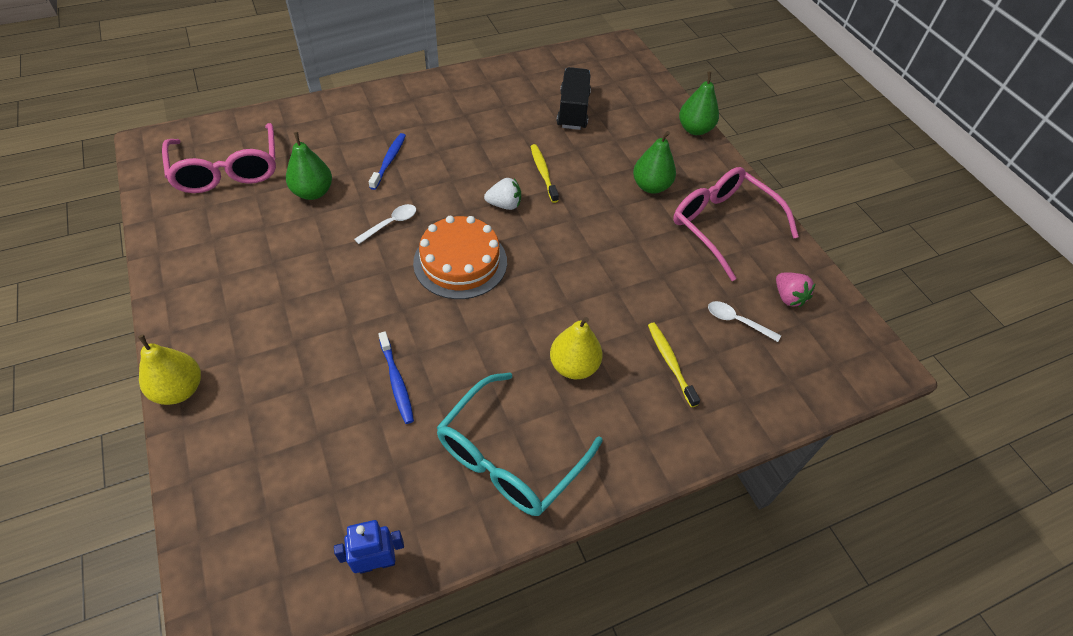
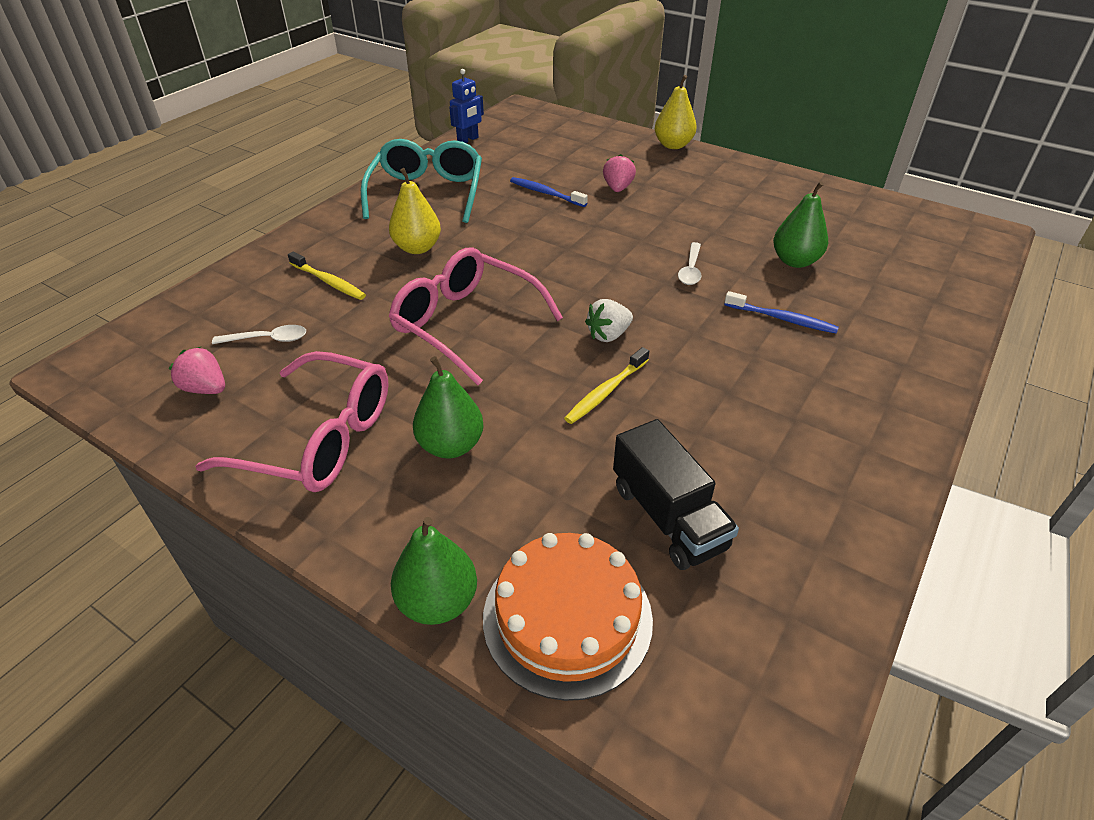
camera: 150 degrees right, 10 degrees down
(227, 170) = (891, 243): pink glasses -> pink glasses (465, 323)
(325, 348) = (617, 188): none -> pink strawberry
(389, 161) = (782, 319): blue toothbrush -> blue toothbrush turned 45 degrees counterclockwise
(460, 262) = (590, 270): orange cake -> orange cake (567, 617)
(543, 173) = (606, 392): yellow toothbrush -> yellow toothbrush turned 90 degrees clockwise

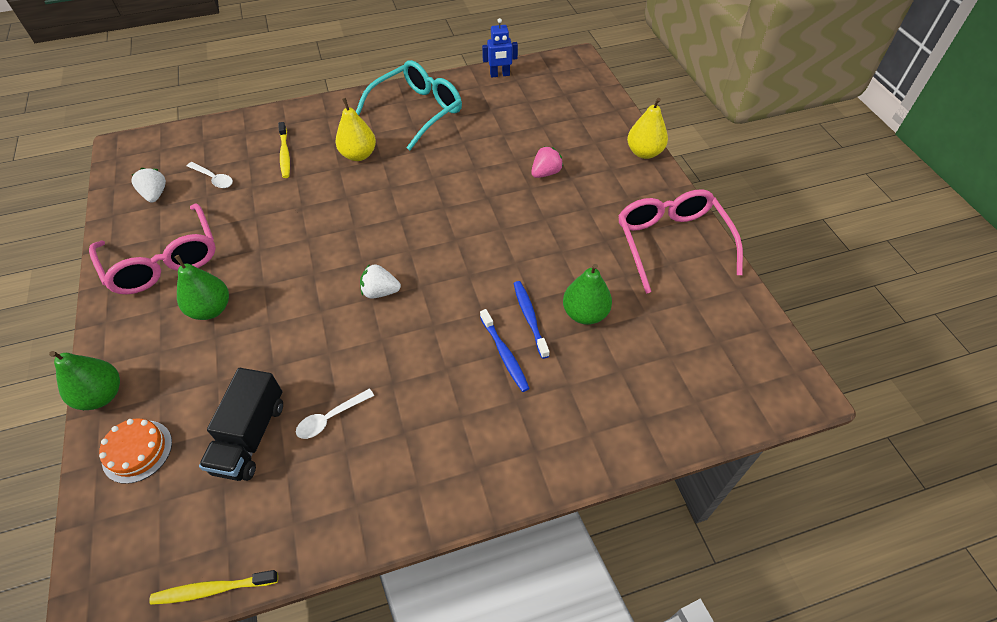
camera: 40 degrees right, 10 degrees up
(205, 388) = (155, 194): pink strawberry -> white strawberry
(465, 323) = (315, 230): pink glasses -> pink glasses (671, 242)
(546, 193) = (490, 151): blue toothbrush -> blue toothbrush (529, 318)
(567, 617) = (137, 451): orange cake -> orange cake, size x0.60
(606, 392) = (326, 331): yellow toothbrush -> yellow toothbrush (213, 589)
(690, 270) = (499, 274): white spoon -> white spoon (330, 418)

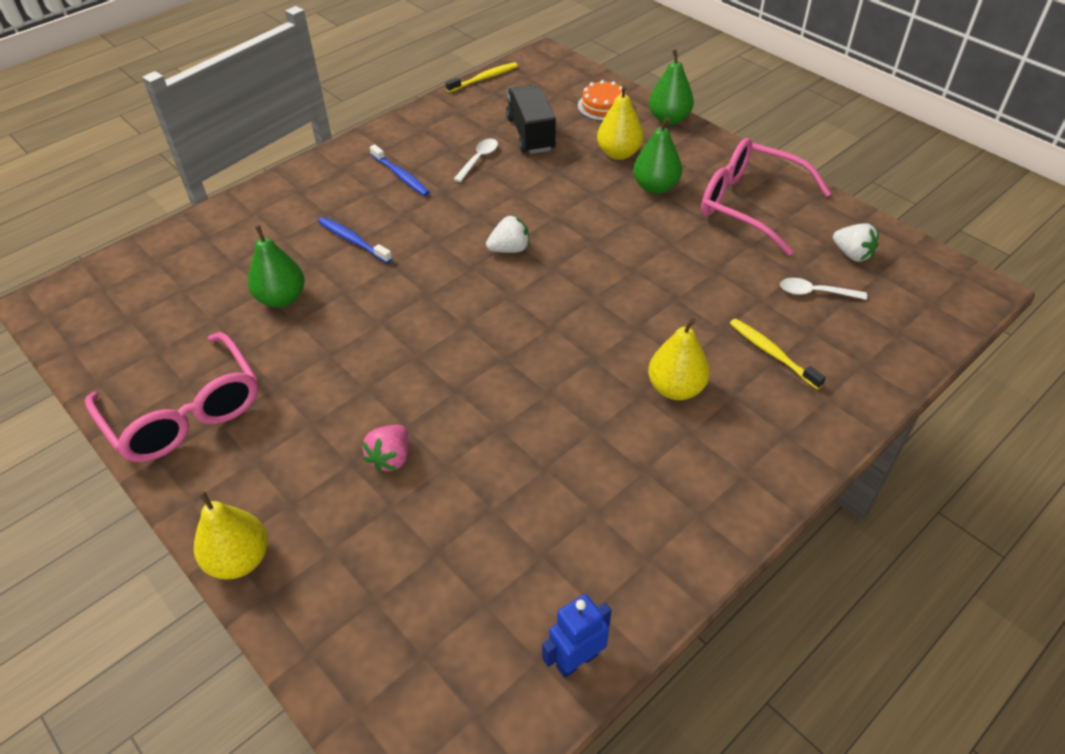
camera: 155 degrees right, 5 degrees down
(197, 366) = (618, 153): none -> yellow pear
(418, 111) = (659, 502): turquoise glasses -> none
(529, 318) = (340, 276): blue toothbrush -> blue toothbrush (401, 176)

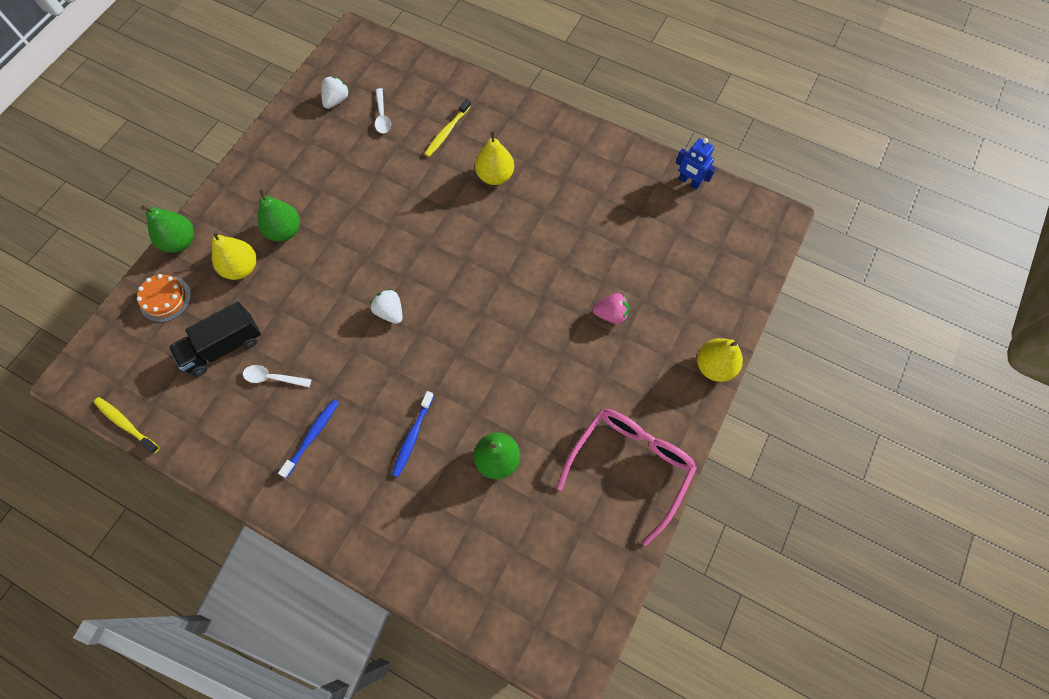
camera: 110 degrees left, 20 degrees up
(749, 204) = (293, 165): pink glasses -> none

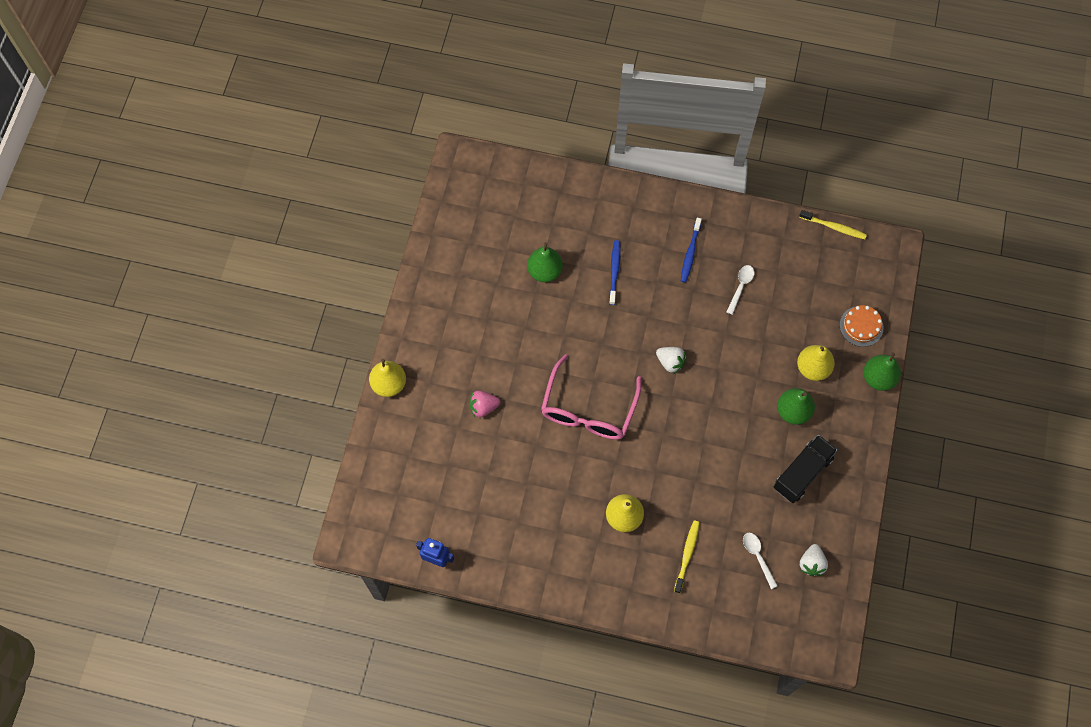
camera: 165 degrees right, 0 degrees up
(223, 347) = (792, 300): black truck -> black truck (802, 473)
(273, 378) = (740, 287): white spoon -> white spoon turned 60 degrees counterclockwise
(630, 465) = (443, 291): pink glasses -> pink glasses (588, 409)

